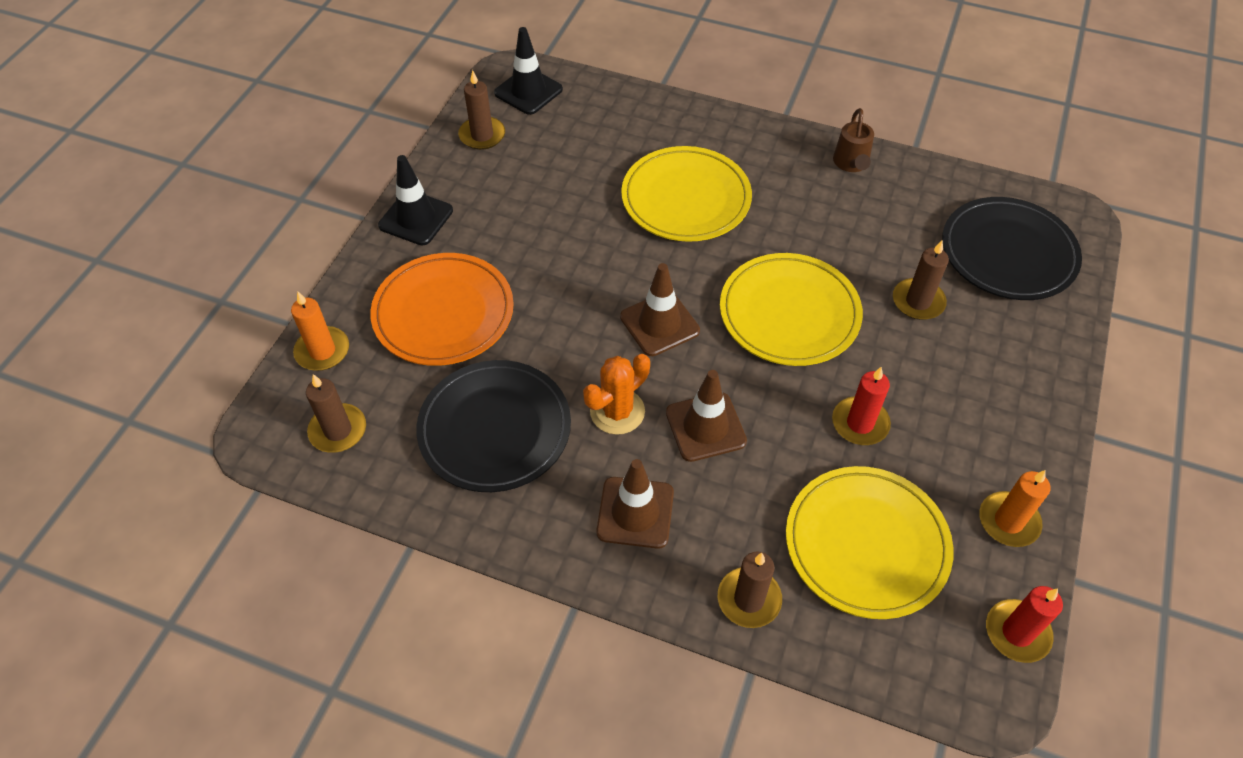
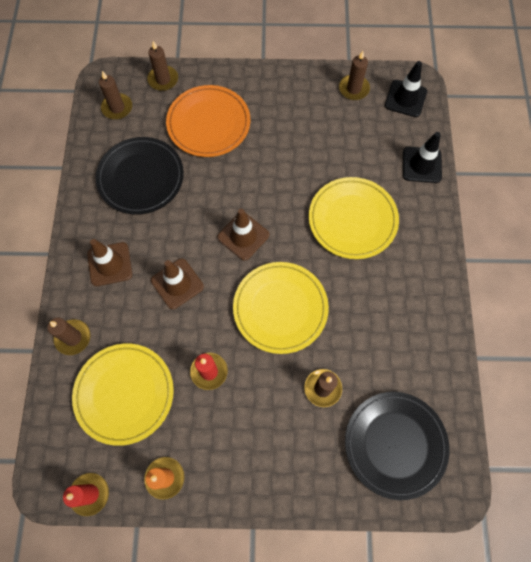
camera: 70 degrees right, 15 degrees up
(322, 351) = (163, 80): orange candle -> brown candle
(416, 218) = (272, 82): black traffic cone -> black traffic cone (421, 165)
(617, 411) = (172, 234): orange cactus -> none
(851, 164) = (435, 316): brown watering can -> none

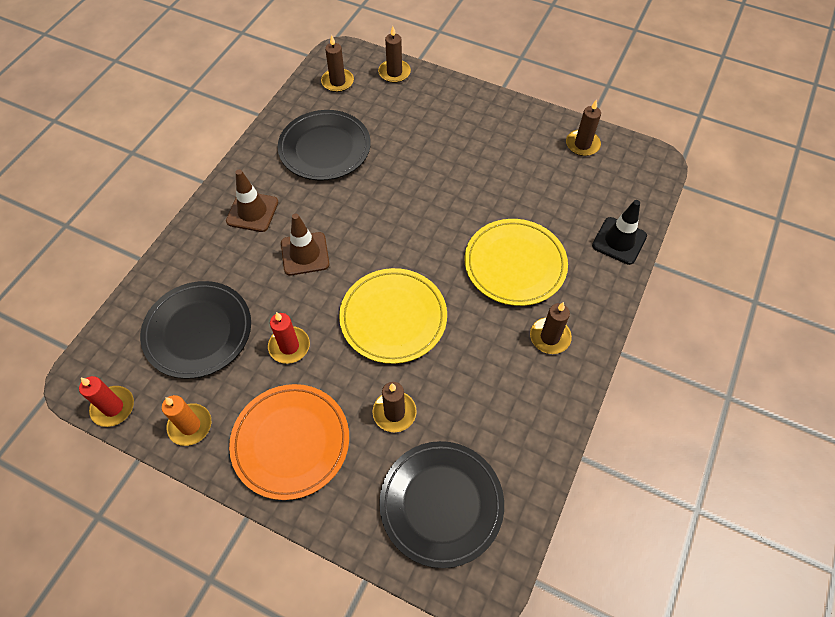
camera: 25 degrees right, 10 degrees down
(73, 338) = (181, 262): brown candle -> brown candle (550, 337)
(124, 394) = (198, 331): yellow plate -> black plate
(208, 123) = (416, 125): orange plate -> orange plate (291, 442)
(243, 236) = (393, 236): brown traffic cone -> none
(405, 98) = (634, 172): black traffic cone -> none

